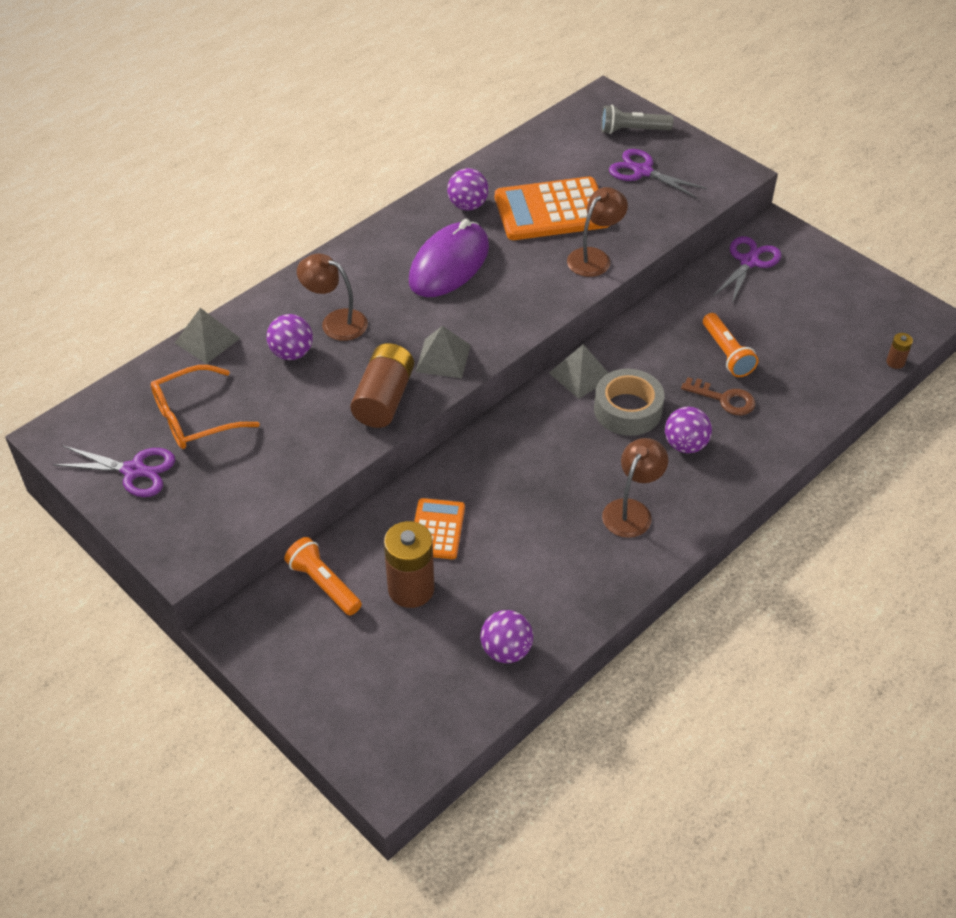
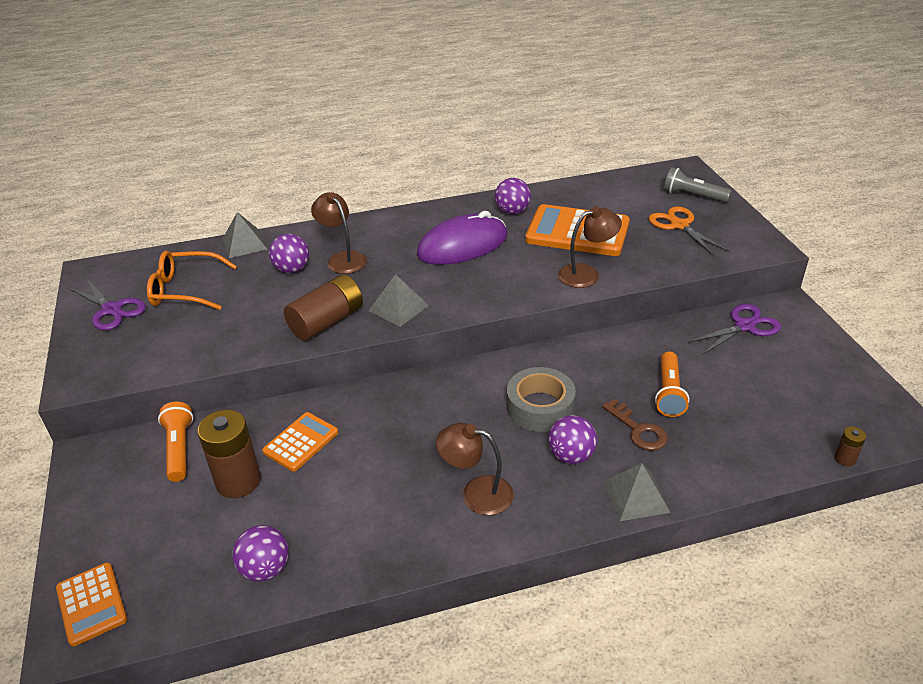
camera: 30 degrees right, 10 degrees down
(379, 747) = (91, 604): none -> orange calculator
(580, 375) = (520, 366): grey pyramid -> grey pyramid (636, 496)
(631, 510) = (476, 493): brown lamp -> brown lamp turned 135 degrees counterclockwise
(642, 171) = (679, 225): purple scissors -> orange scissors

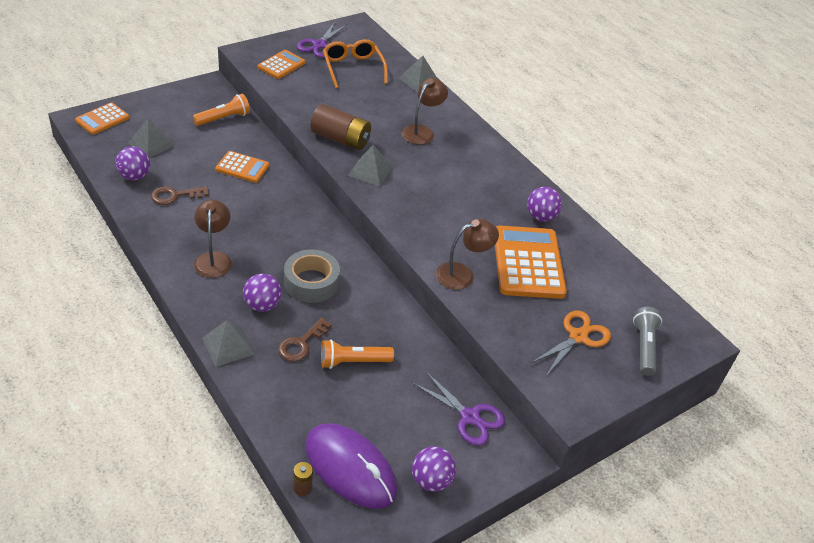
camera: 65 degrees right, 5 degrees up
(134, 351) = (281, 65): none -> orange calculator
(195, 541) = (151, 144): none -> grey pyramid
(238, 481) = (202, 149): brown battery -> none
(292, 269) = (397, 110): purple ball -> purple ball (431, 480)
(331, 523) = (175, 196): none -> brown key
(462, 245) = (471, 193): purple mouse -> purple mouse (350, 468)
(586, 274) = (462, 274): brown lamp -> brown lamp turned 75 degrees counterclockwise

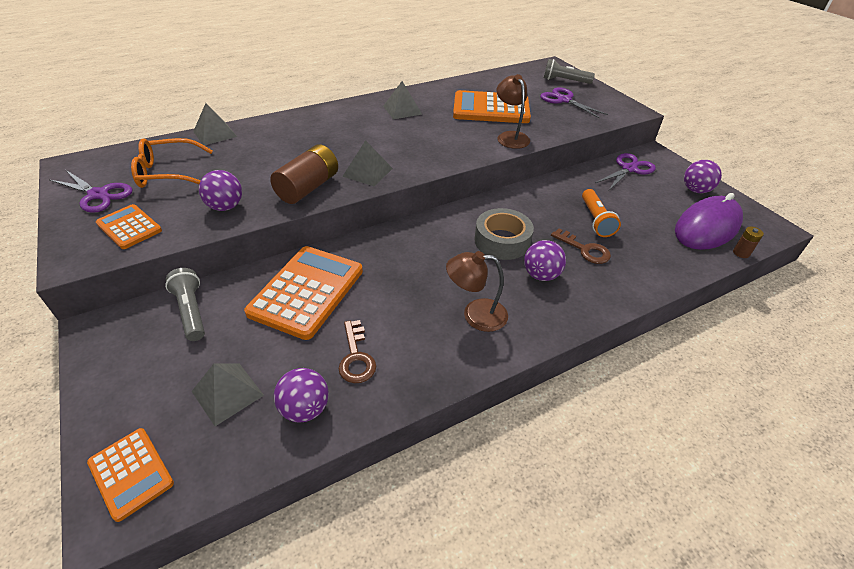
camera: 80 degrees left, 0 degrees up
(223, 118) = (191, 311): orange flashlight -> grey flashlight
(228, 346) = (604, 300): grey pyramid -> grey pyramid (402, 110)
(242, 167) = (307, 291): orange calculator -> orange calculator, size x1.80
(422, 131) = (306, 139): brown lamp -> none
(541, 217) = (435, 98): purple ball -> purple ball (226, 207)
(578, 337) = (564, 100): orange scissors -> purple scissors

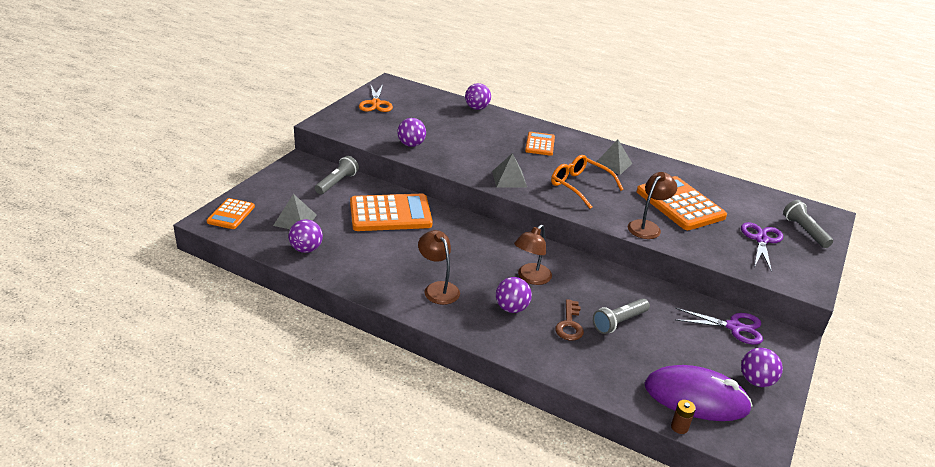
camera: 55 degrees right, 10 degrees down
(98, 195) = (376, 103): purple scissors -> orange scissors
(129, 227) = (361, 125): orange calculator -> orange calculator (540, 144)
(168, 173) = (419, 113): orange glasses -> orange glasses (579, 186)
(215, 134) = (477, 108): grey pyramid -> purple ball
(308, 188) = (463, 164): brown battery -> none
(356, 357) = (356, 253): brown key -> none
(502, 241) = (530, 278): grey tape -> brown lamp
(595, 220) = (619, 322): orange flashlight -> grey flashlight

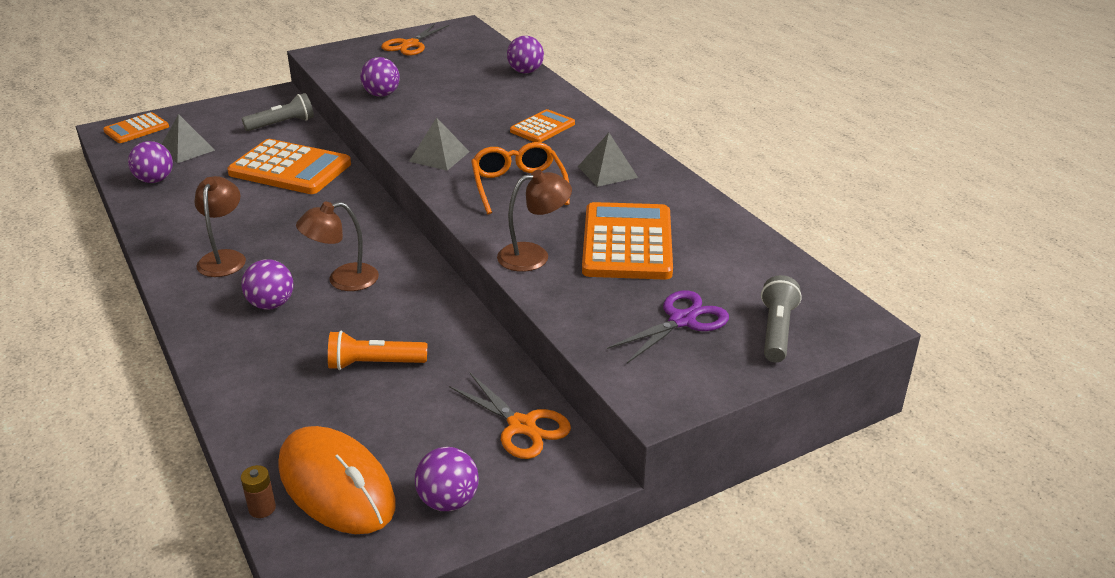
camera: 35 degrees right, 0 degrees up
(569, 324) = (310, 345): brown key -> none
(619, 322) = (374, 364): grey flashlight -> orange flashlight
(696, 397) = (336, 485): purple mouse -> orange mouse
(734, 327) = (521, 426): purple scissors -> orange scissors

